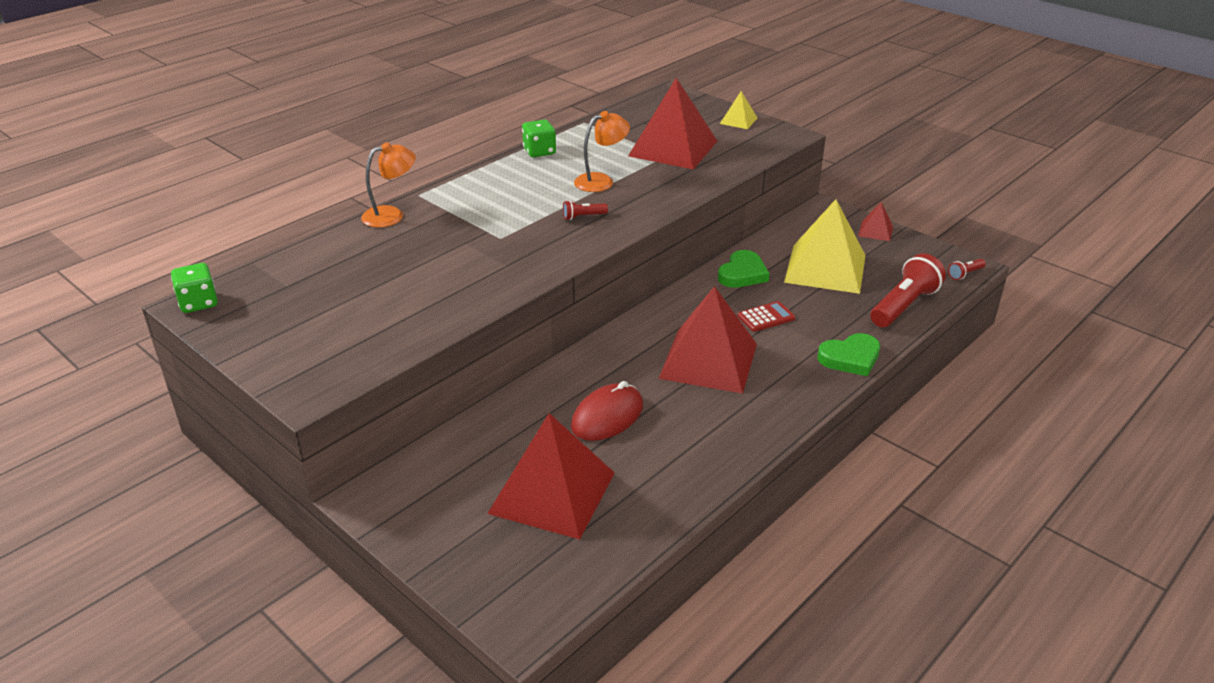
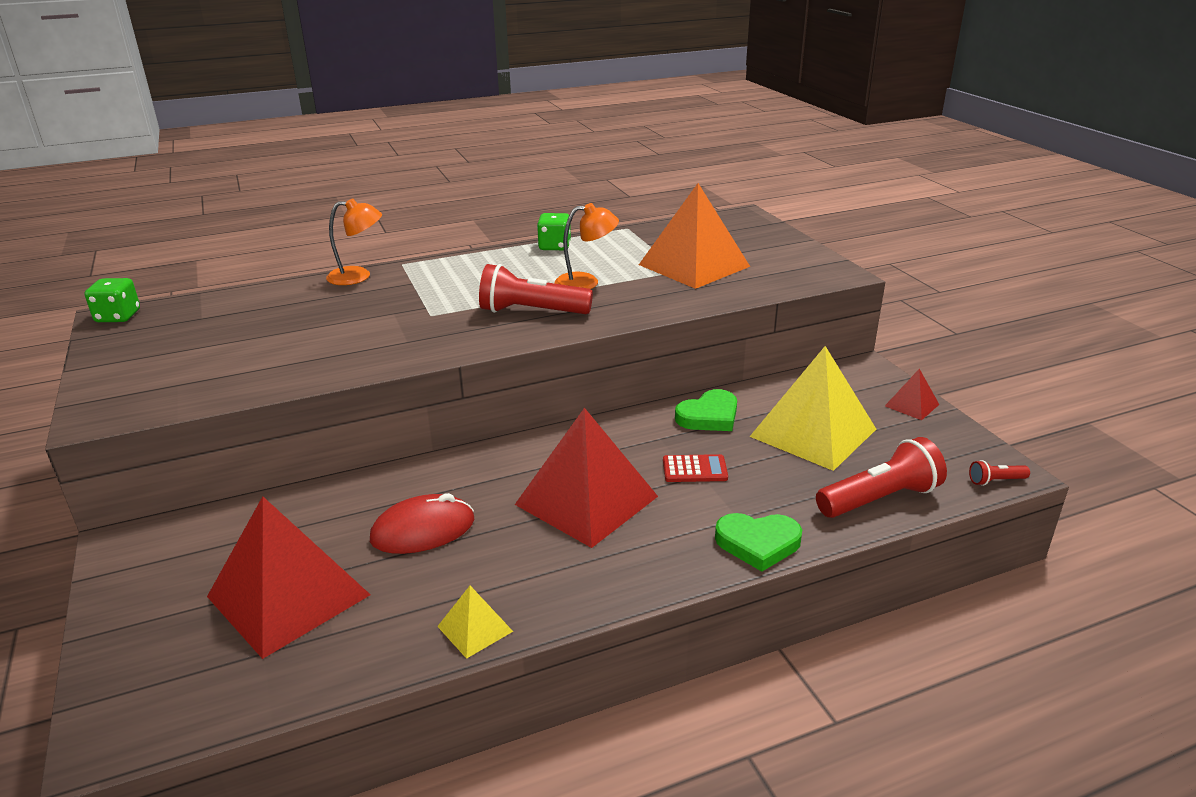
camera: 25 degrees right, 5 degrees down
(583, 217) = (531, 312): red flashlight -> red flashlight, size x2.20
(673, 148) = (693, 265): red pyramid -> orange pyramid
(738, 120) = (794, 251): yellow pyramid -> yellow pyramid (475, 628)

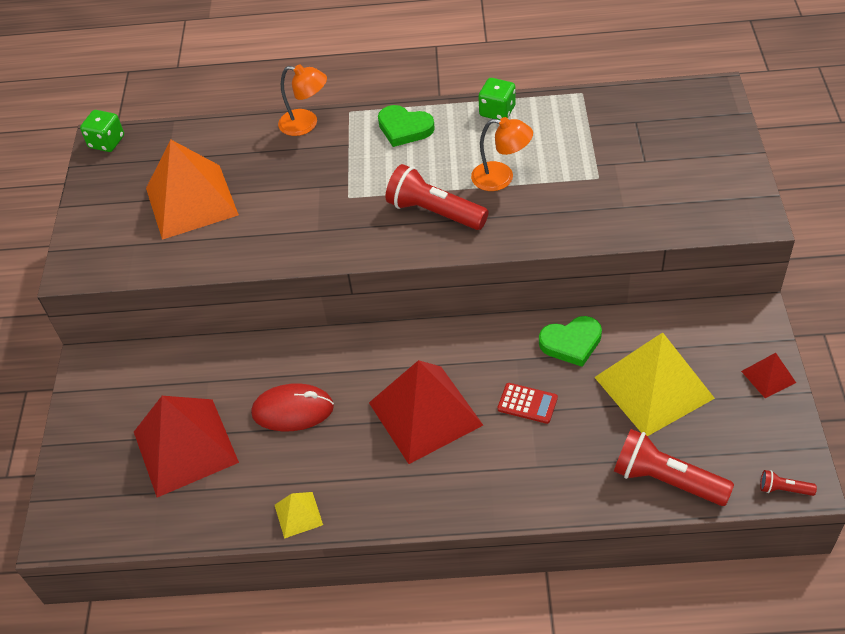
camera: 25 degrees right, 20 degrees up
(693, 265) = (615, 172): orange pyramid -> orange pyramid (191, 201)
(758, 543) = (538, 497): green heart -> green heart (404, 128)
(879, 499) = (666, 480): red flashlight -> red flashlight turned 150 degrees counterclockwise

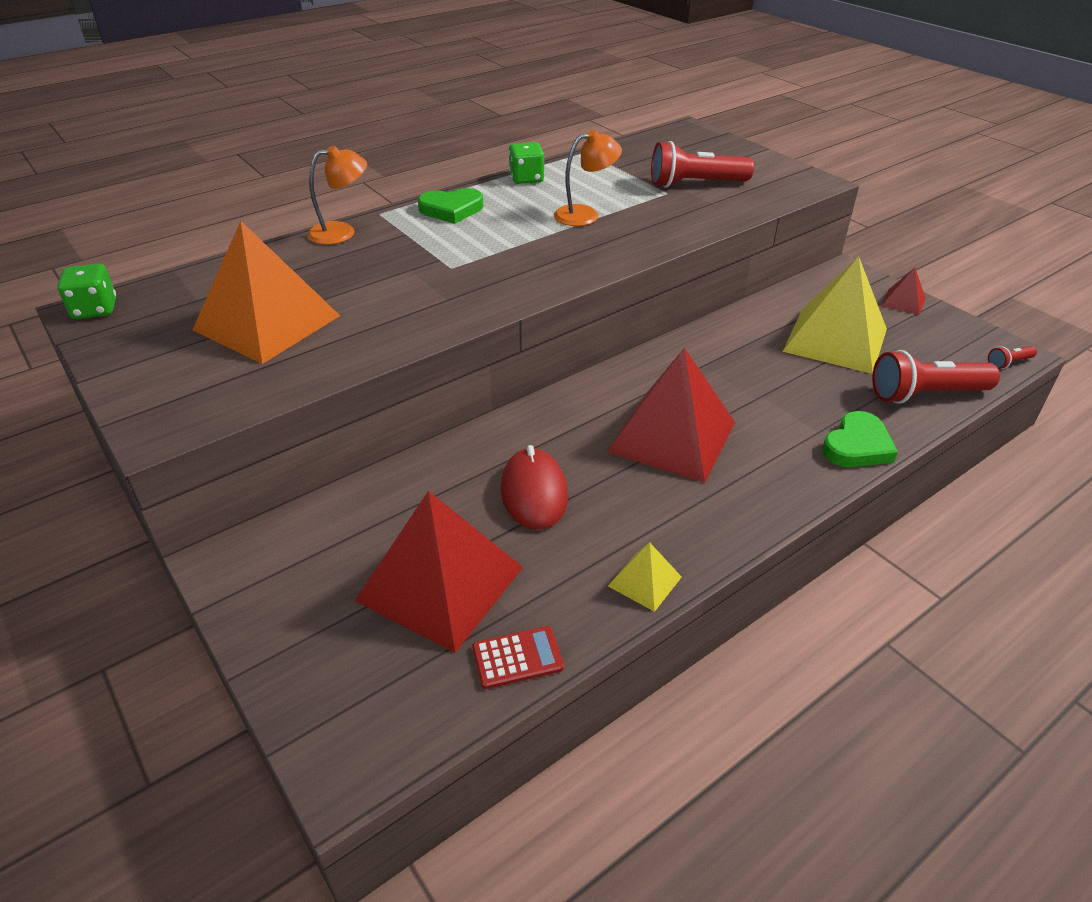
camera: 40 degrees left, 10 degrees down
(293, 410) = (534, 492): red mouse -> red mouse turned 60 degrees counterclockwise
(434, 212) = (553, 252): red flashlight -> red flashlight (695, 184)
(527, 403) = (752, 391): red calculator -> red calculator (517, 658)
(571, 343) = (735, 336): green heart -> green heart (857, 446)

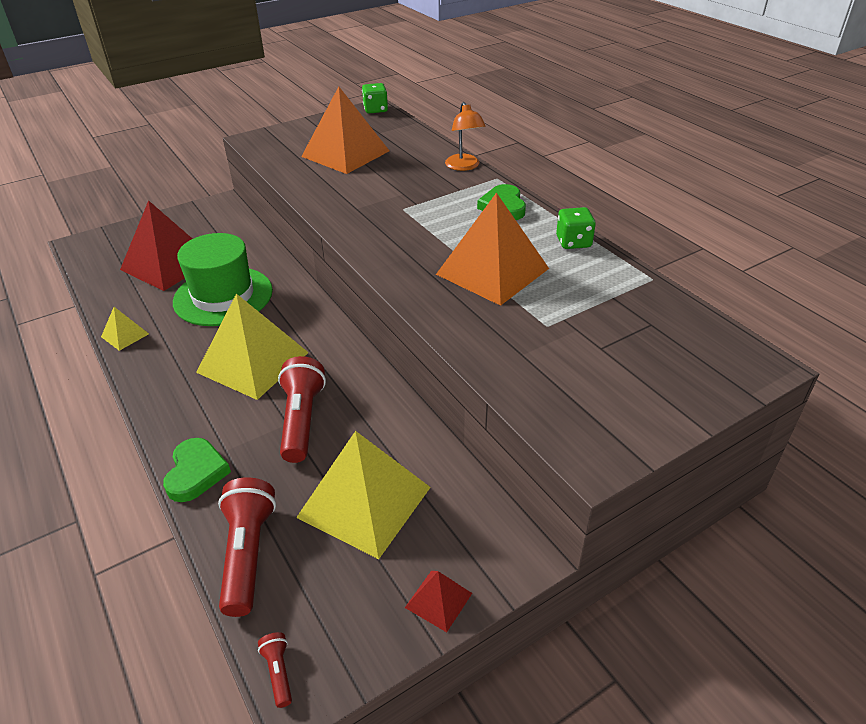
camera: 95 degrees right, 0 degrees up
(517, 658) = (103, 288): red calculator -> none
(534, 492) = (223, 296): red mouse -> green hat
(585, 215) = (492, 271): orange lamp -> orange pyramid
(672, 437) = (253, 362): red pyramid -> yellow pyramid
(695, 184) = (572, 348): red flashlight -> red flashlight (302, 420)
(857, 446) = (196, 472): green heart -> green heart turned 135 degrees counterclockwise

